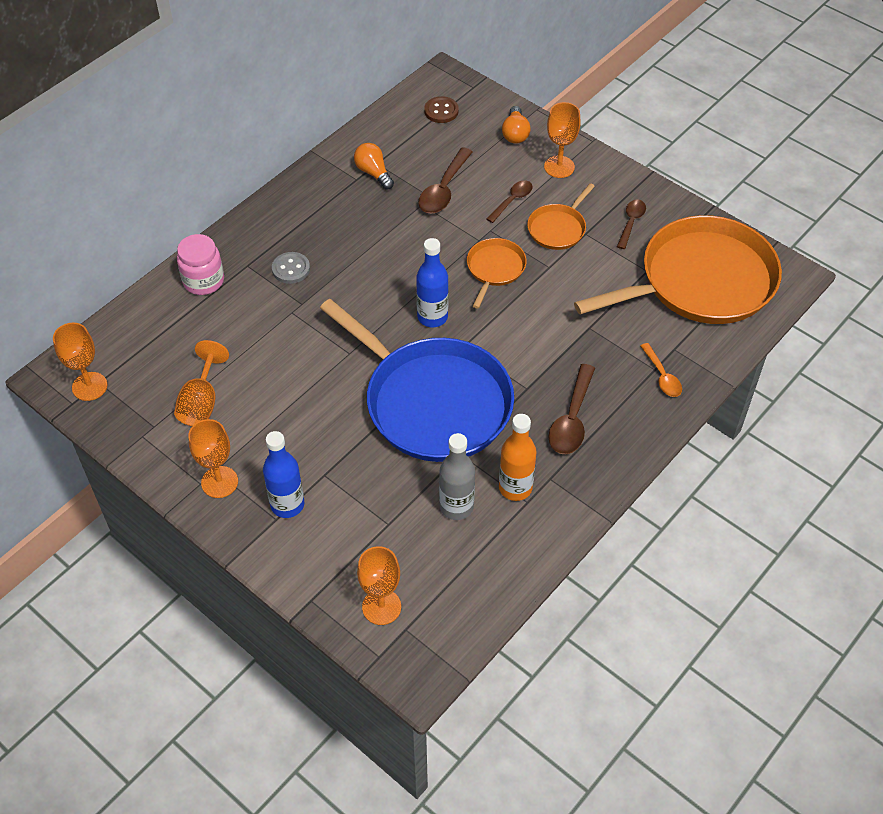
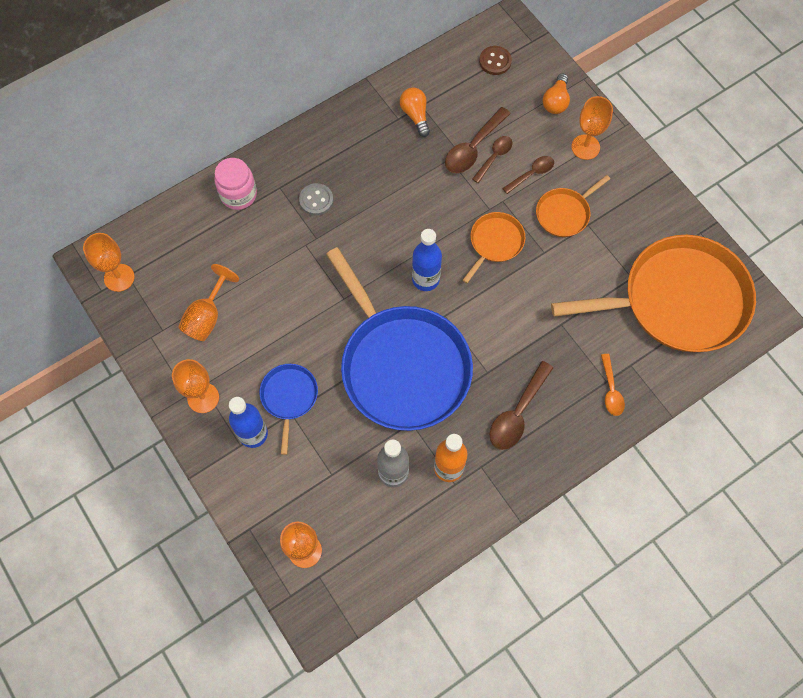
camera: 15 degrees right, 15 degrees up
(317, 460) = (289, 397): none -> blue pan
(631, 222) = (633, 223): brown spoon -> brown spoon (494, 157)

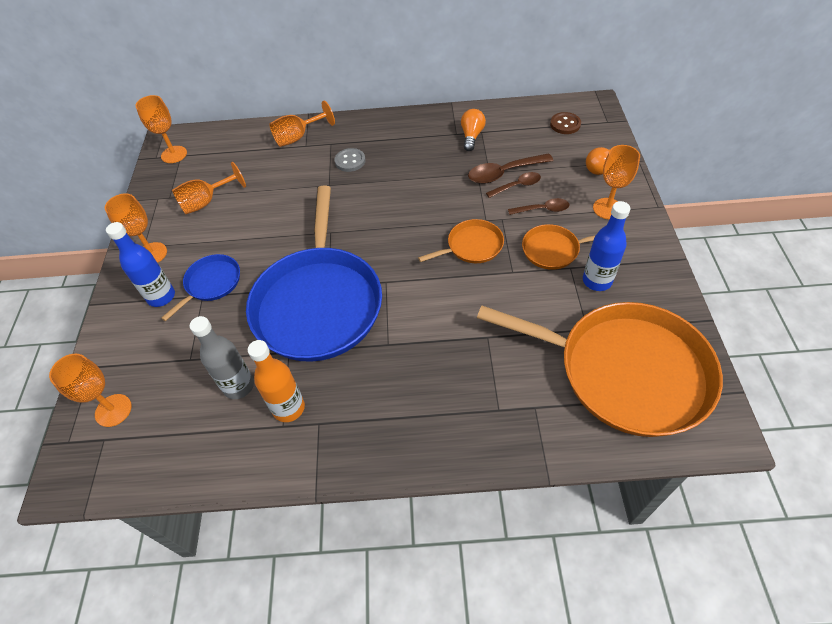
camera: 35 degrees right, 15 degrees down
(238, 194) = (298, 137): pink jar -> orange goblet
(425, 279) = (391, 248): blue bottle -> blue bottle (597, 281)
(517, 413) = (389, 393): brown spoon -> none
(611, 390) = (497, 420): orange spoon -> none

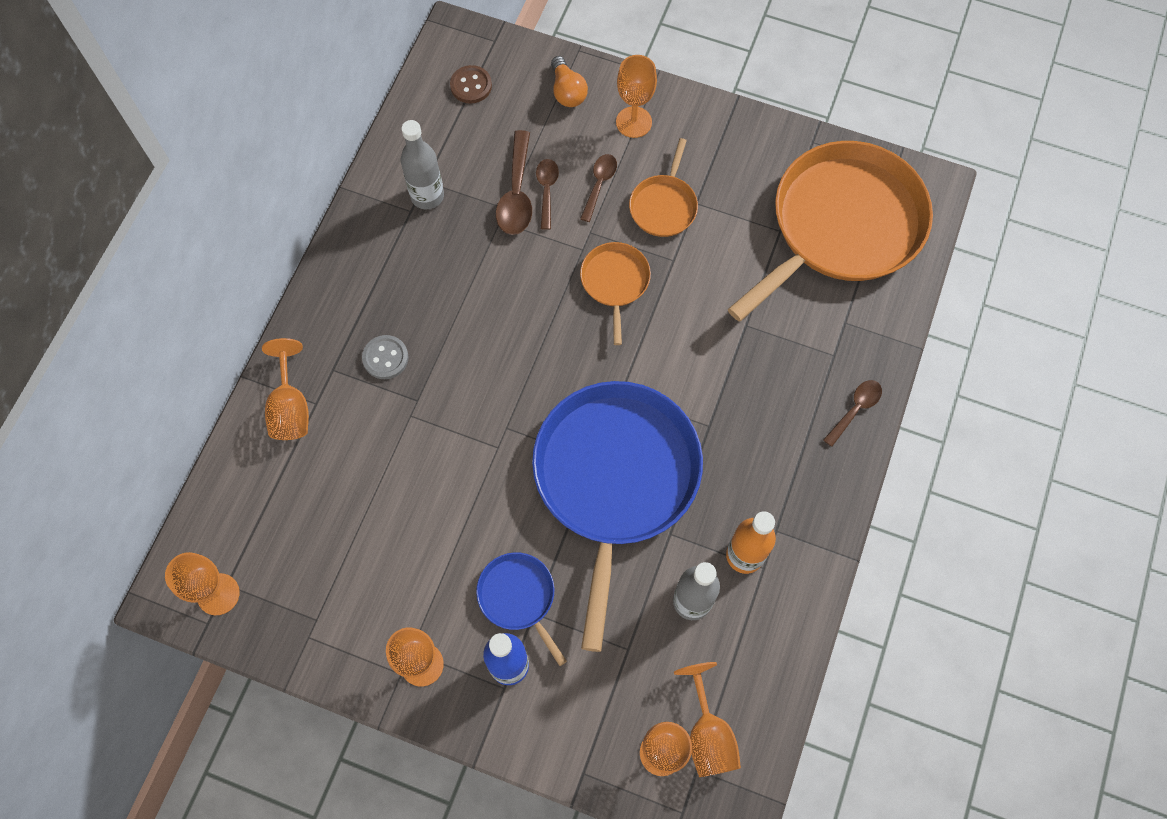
camera: 70 degrees left, 15 degrees up
(206, 202) = (357, 569): orange goblet -> orange goblet (708, 734)
(318, 303) = (615, 479): blue pan -> blue pan turned 105 degrees counterclockwise
(456, 445) = (855, 409): none -> brown spoon
(471, 136) = (427, 196): orange light bulb -> grey bottle
(597, 281) = (726, 189): blue bottle -> none

